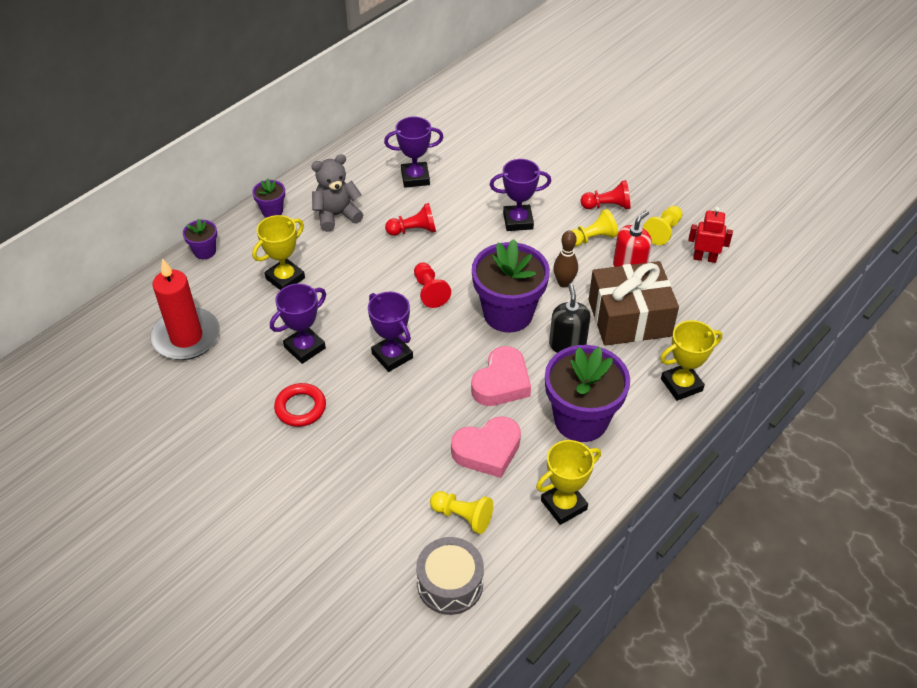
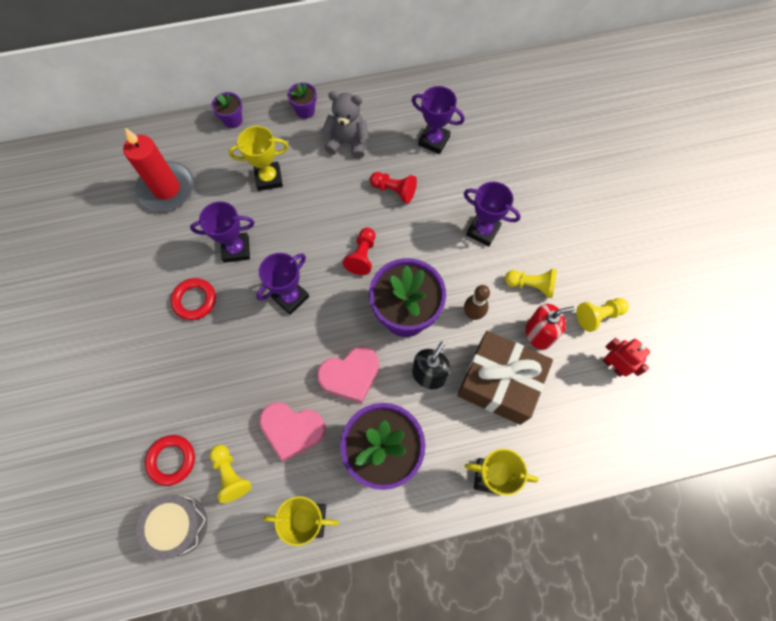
camera: 35 degrees right, 20 degrees up
(392, 356) = (290, 297): purple trophy -> purple trophy turned 45 degrees clockwise
(396, 540) = (172, 460): none -> red ring
(607, 206) = (570, 260): red pawn -> none

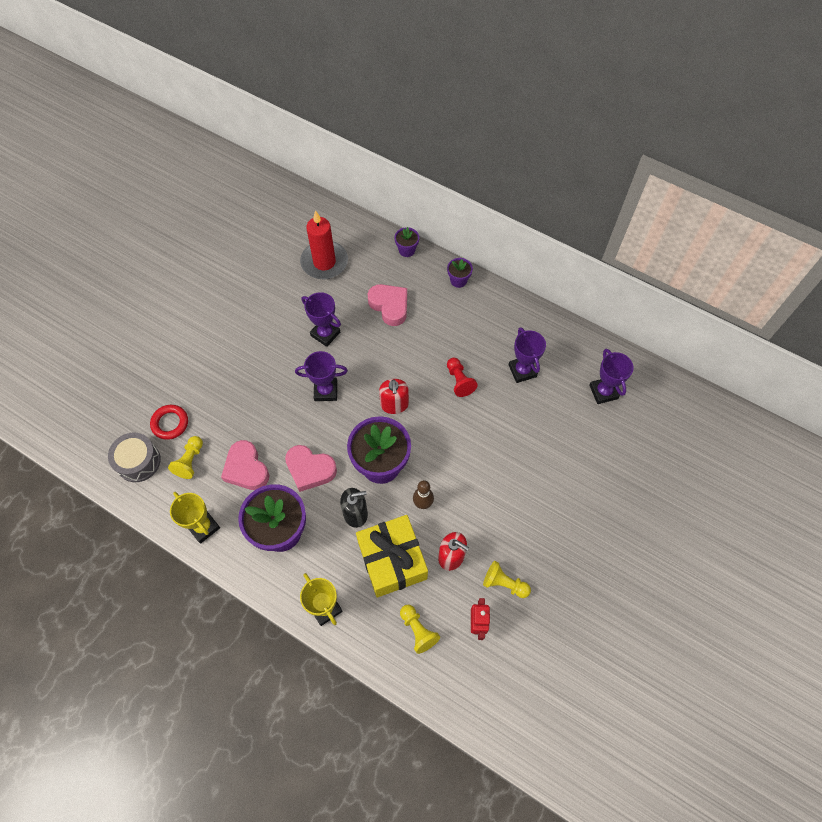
camera: 45 degrees right, 5 degrees down
(194, 300) = (272, 344): red ring -> none
(269, 178) = (389, 306): yellow trophy -> pink heart
(348, 142) = (464, 324): grey teddy bear -> none
(362, 256) = (394, 404): red pawn -> red soap dispenser
(483, 231) = (489, 458): purple trophy -> purple trophy (603, 392)
(499, 383) = (392, 560): brown gift -> yellow gift
(531, 285) = (481, 522): yellow pawn -> yellow pawn (418, 630)

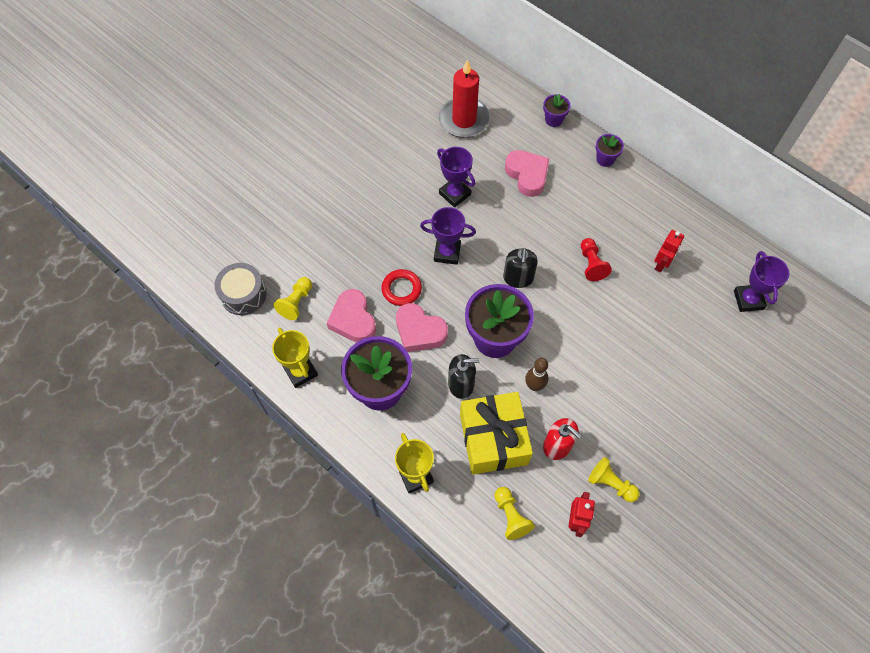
camera: 10 degrees right, 0 degrees up
(170, 423) = (281, 261): red ring -> red ring (401, 289)
(394, 404) = (518, 278): red soap dispenser -> black soap dispenser
(522, 371) = (661, 264): purple trophy -> red robot

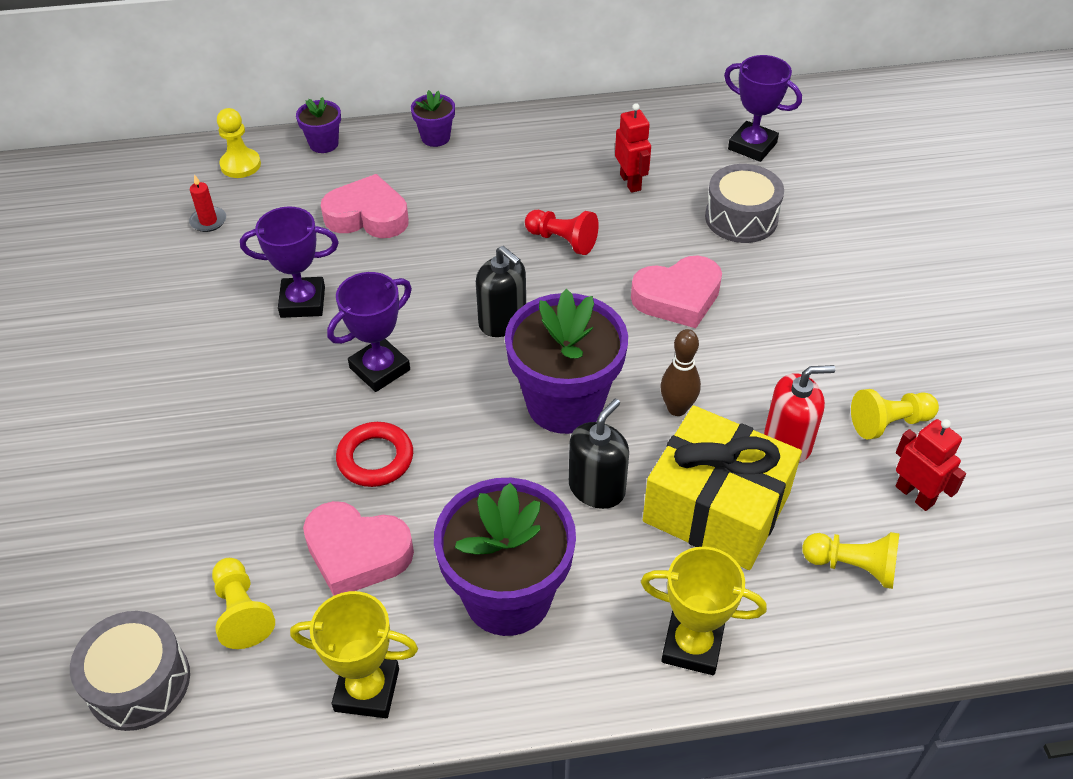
camera: 50 degrees left, 15 degrees down
(419, 331) = (464, 482): pink heart -> pink heart (678, 297)
(464, 120) = (208, 221): red candle -> red candle, size x0.41
(507, 101) = (240, 165): none -> yellow pawn
(687, 330) = (741, 218): none -> grey drum

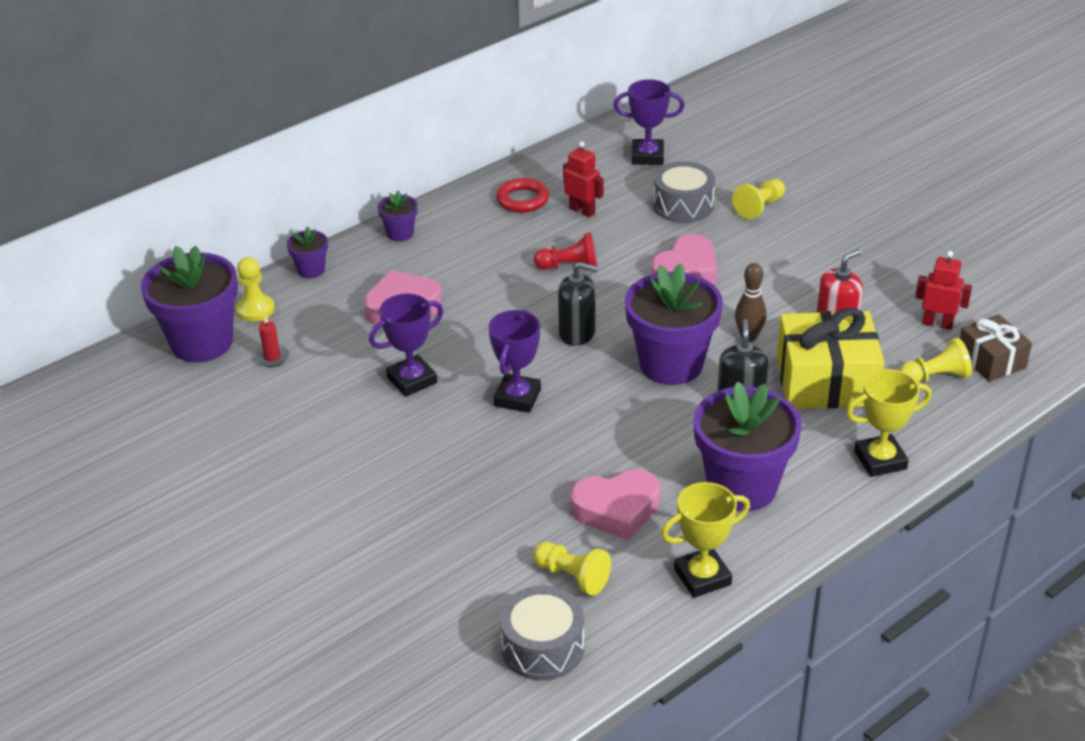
camera: 30 degrees left, 10 degrees down
(167, 179) = (202, 343): none -> purple flower pot
(375, 458) = (572, 451): red ring -> red ring (522, 200)
(889, 423) = (888, 290): yellow pawn -> yellow pawn (759, 207)
(944, 578) = (991, 360): none -> brown gift

